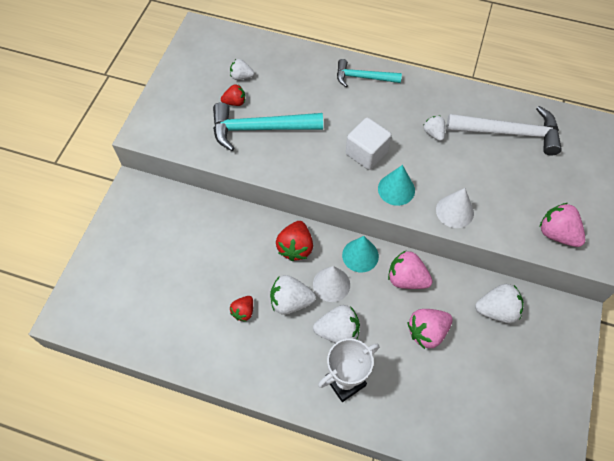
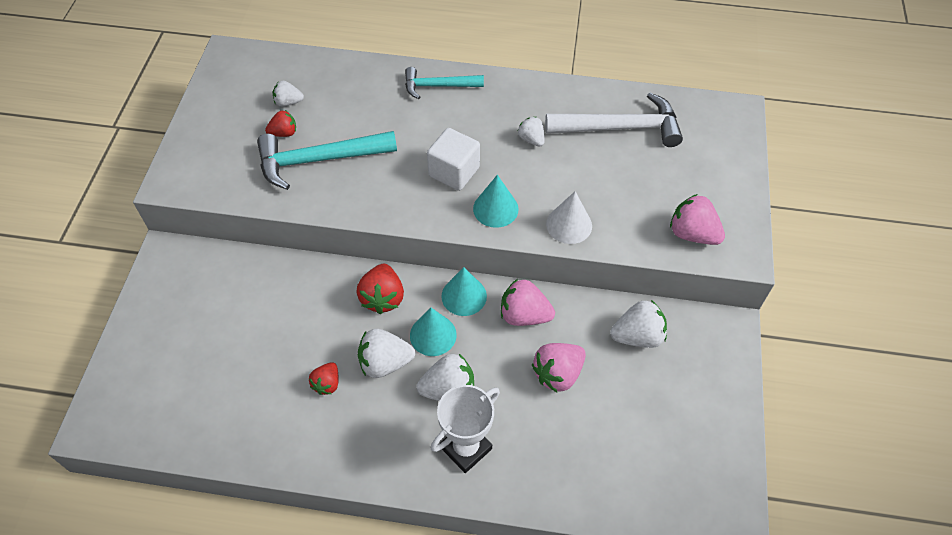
camera: 10 degrees left, 5 degrees down
(331, 284) = (433, 335): white cone -> turquoise cone

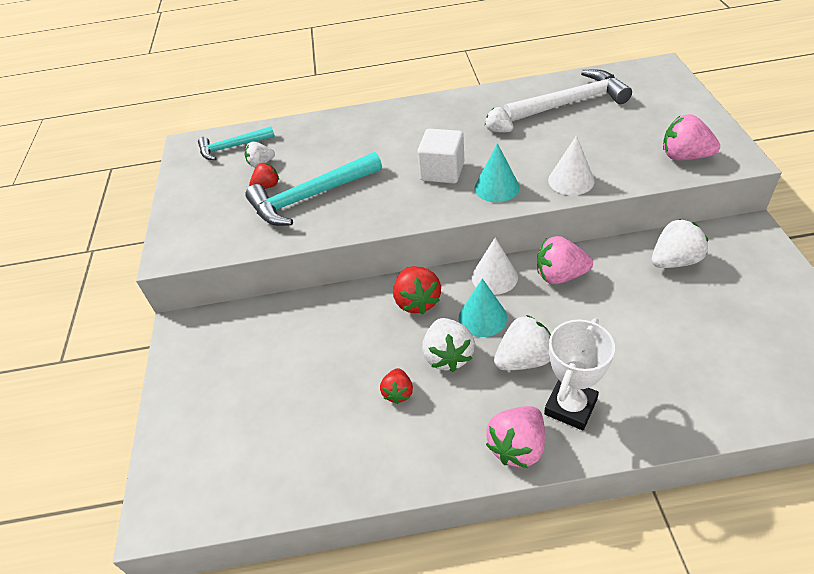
camera: 10 degrees left, 10 degrees down
(385, 363) = (448, 356): white strawberry -> white strawberry turned 75 degrees counterclockwise
(438, 86) = (394, 117): turquoise hammer -> turquoise hammer (233, 147)
(464, 296) = (494, 277): turquoise cone -> white cone
(558, 374) = (621, 313): pink strawberry -> pink strawberry (517, 447)

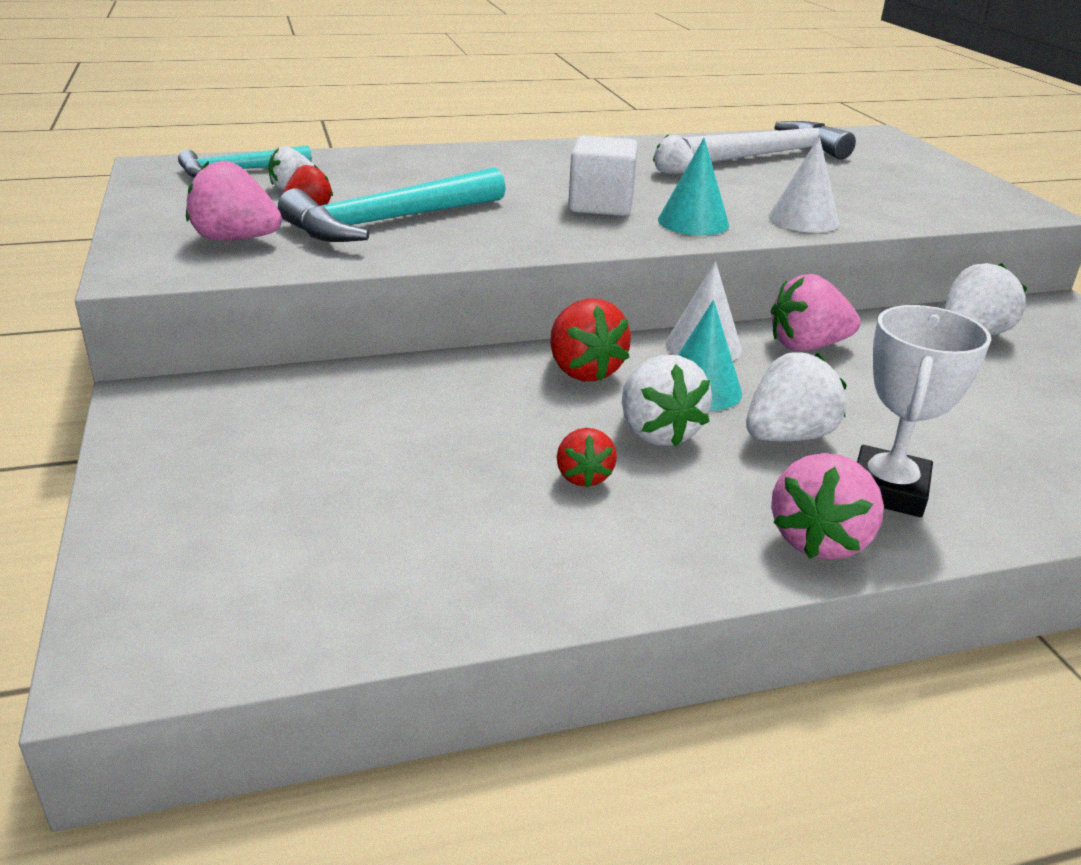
camera: 15 degrees left, 15 degrees down
(684, 156) = (955, 205): pink strawberry -> pink strawberry (235, 239)

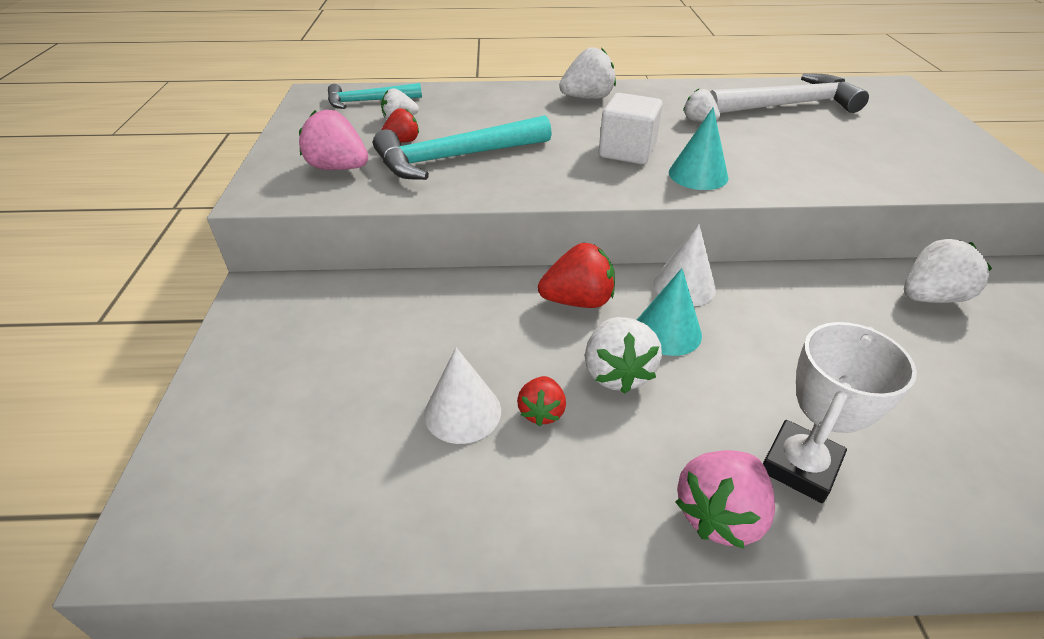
camera: 15 degrees right, 10 degrees up
(583, 371) = (578, 301): red strawberry -> red strawberry turned 90 degrees counterclockwise
(787, 436) = (726, 392): white strawberry -> white strawberry (587, 98)
(803, 219) = (796, 178): white cone -> white cone (462, 412)
(807, 346) = (774, 295): pink strawberry -> none

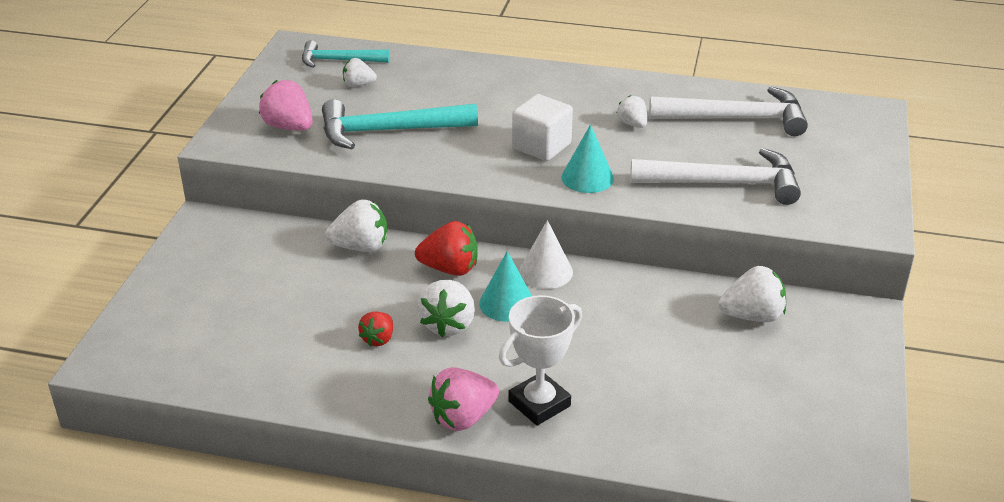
camera: 15 degrees right, 5 degrees down
(402, 141) = (351, 108): red strawberry -> none
(462, 412) = (323, 329): white cone -> none
(587, 98) = (544, 83): white strawberry -> white strawberry (361, 247)
(835, 161) = (724, 183): none -> white hammer

